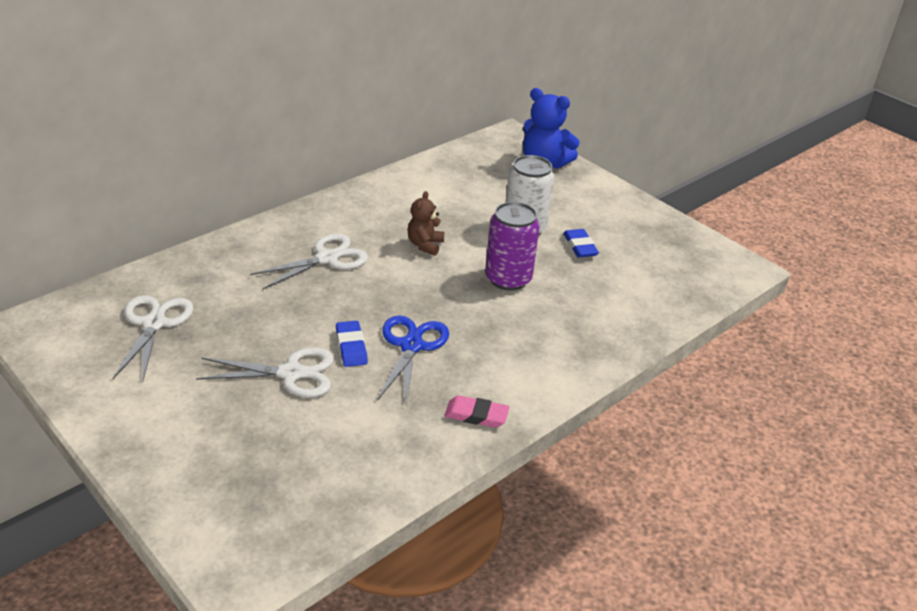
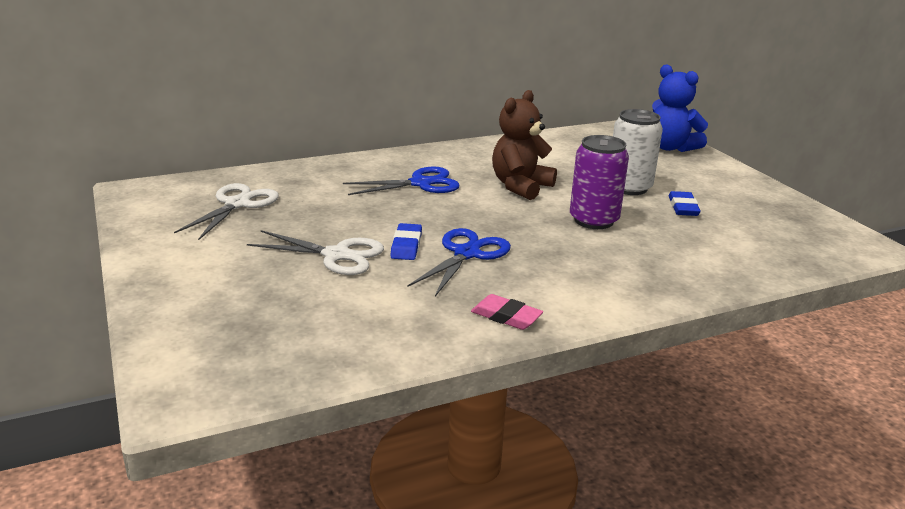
camera: 20 degrees right, 10 degrees down
(327, 258) = (420, 183): white scissors -> blue scissors
(425, 245) = (520, 186): brown teddy bear -> brown teddy bear, size x1.67

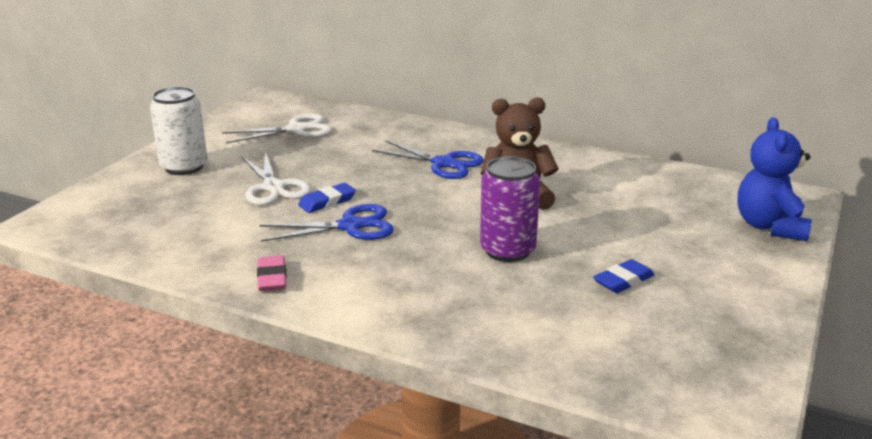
camera: 50 degrees right, 0 degrees up
(629, 188) = (615, 241): white can -> white can (184, 167)

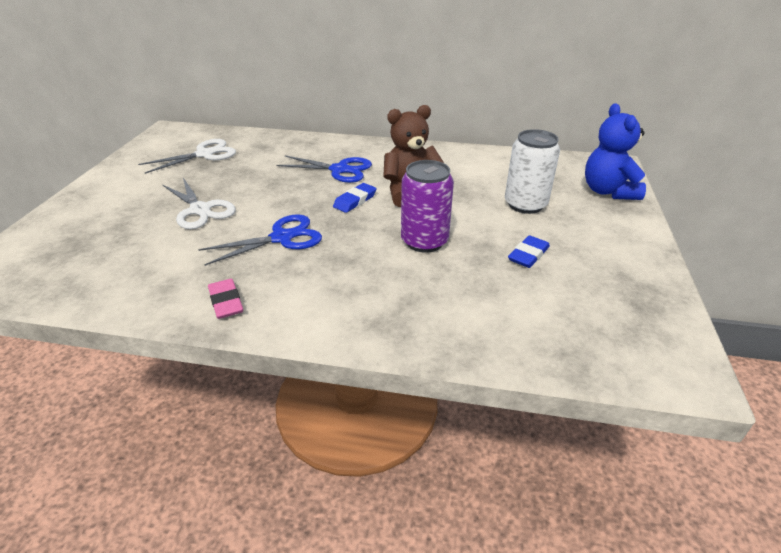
camera: 15 degrees left, 10 degrees up
(184, 167) = (110, 201): white can -> white can (525, 204)
(327, 201) = (253, 217): blue eraser -> blue eraser (355, 200)

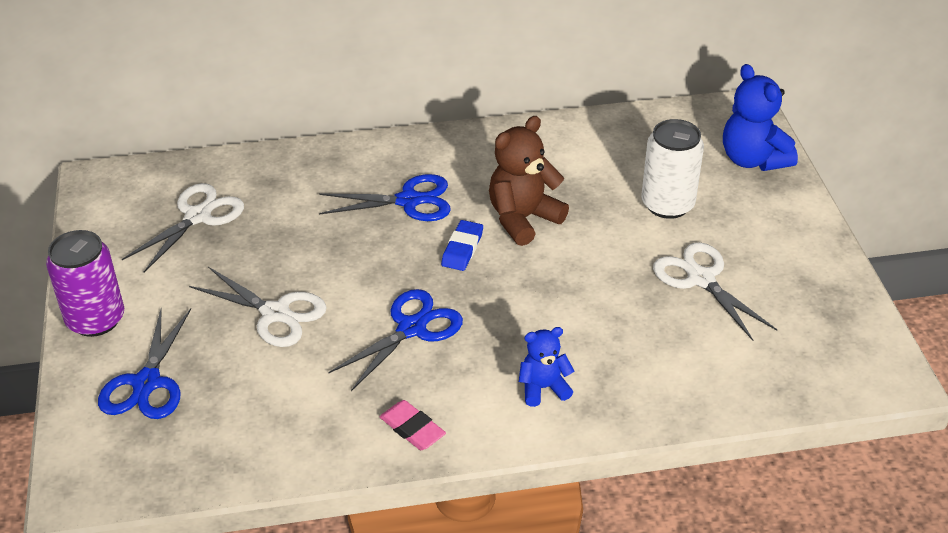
camera: 20 degrees left, 5 degrees up
(82, 229) = (147, 383): none -> blue scissors
(349, 299) = (543, 388): none -> blue teddy bear
(424, 241) = (580, 290): purple can -> purple can (96, 319)
(528, 255) = (700, 279): blue eraser -> white scissors

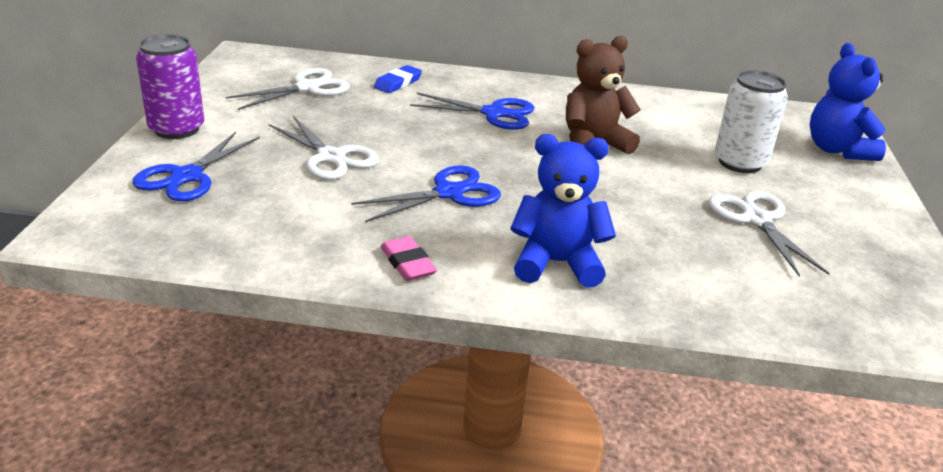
camera: 15 degrees right, 10 degrees down
(462, 249) = (526, 152): blue eraser -> blue eraser (398, 83)
(543, 388) = (557, 263): blue teddy bear -> blue teddy bear, size x1.67

